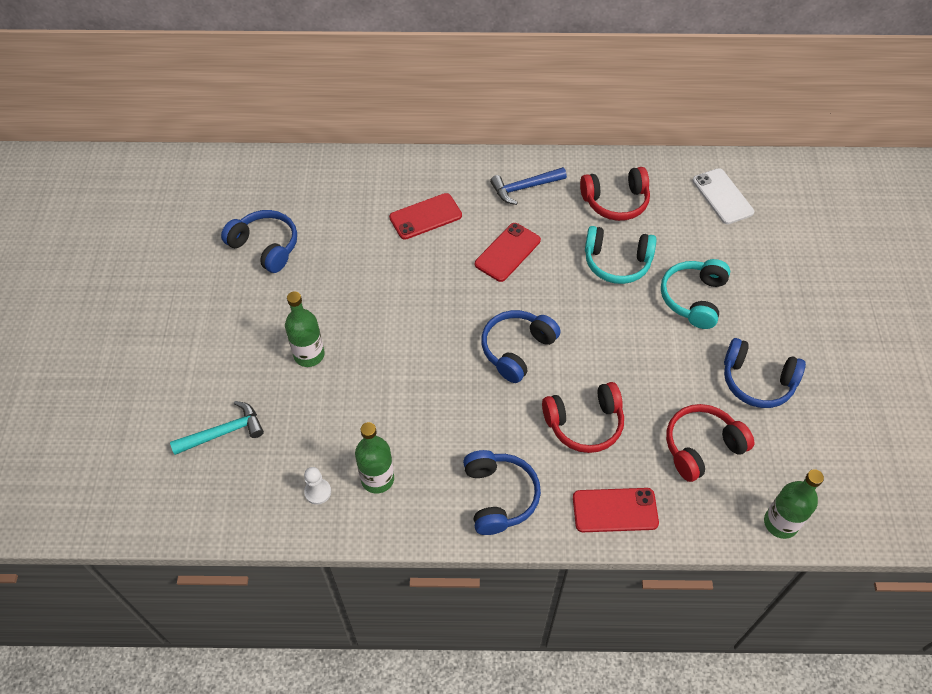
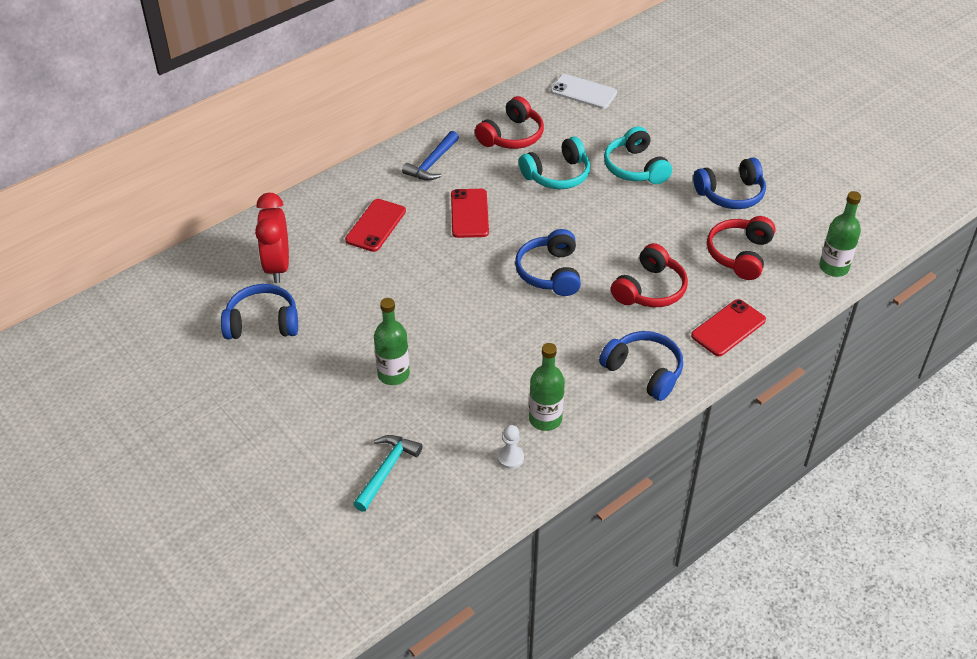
camera: 40 degrees left, 10 degrees down
(322, 206) = (277, 266): none -> red clock

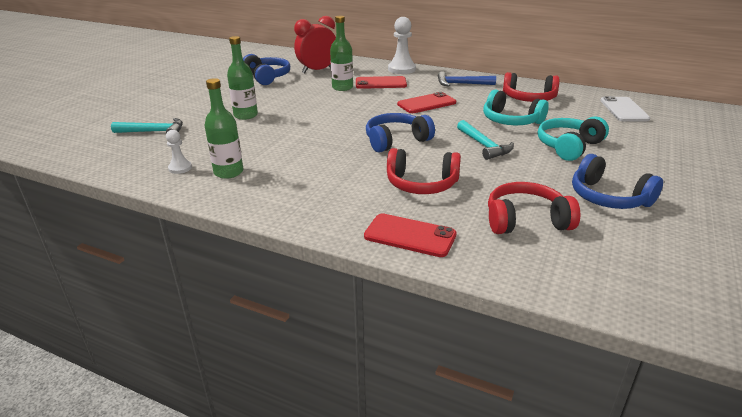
camera: 65 degrees right, 15 degrees down
(340, 190) = (402, 69): none -> white pawn
(600, 218) = (484, 145): none -> turquoise hammer
(644, 371) = (312, 203): blue headphones -> none
(833, 267) = (588, 290): green bottle -> green bottle (342, 87)

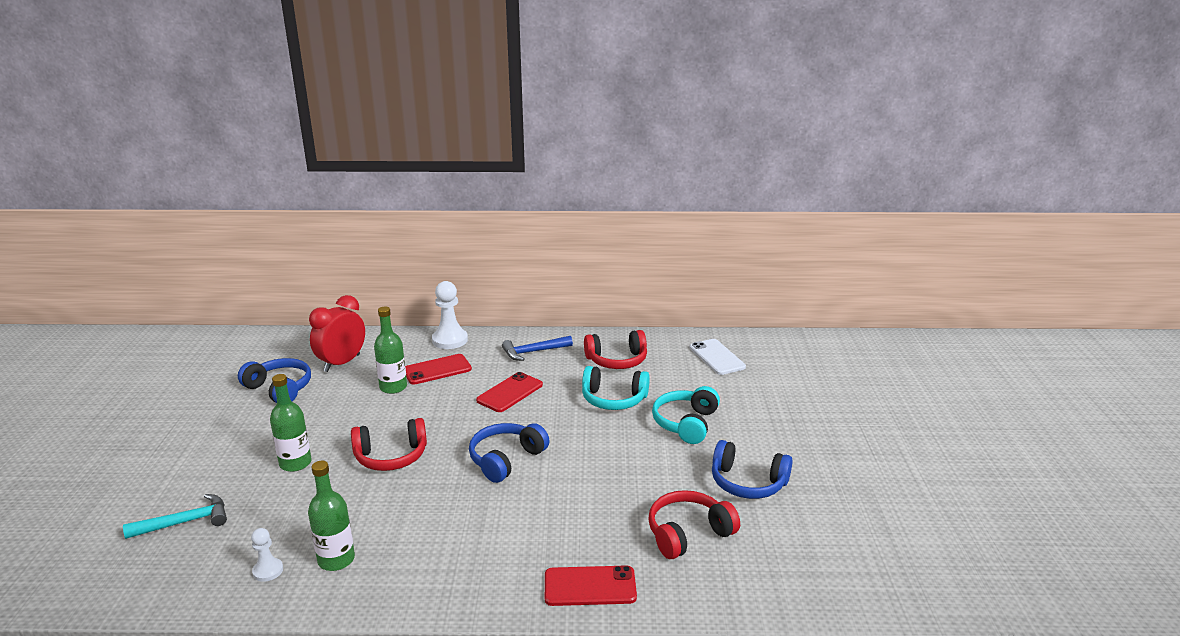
camera: 25 degrees left, 5 degrees down
(421, 184) = (566, 515): red headphones -> red headphones (391, 456)
(484, 145) = (603, 443): turquoise hammer -> none

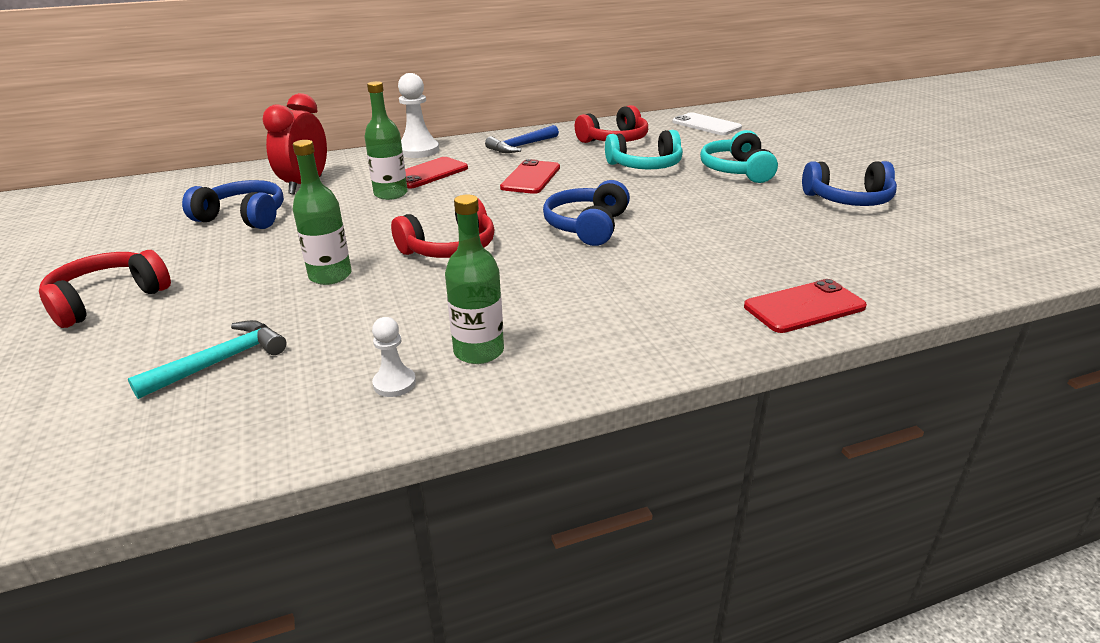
camera: 20 degrees left, 5 degrees up
(688, 533) = (845, 245): red headphones -> red headphones (107, 300)

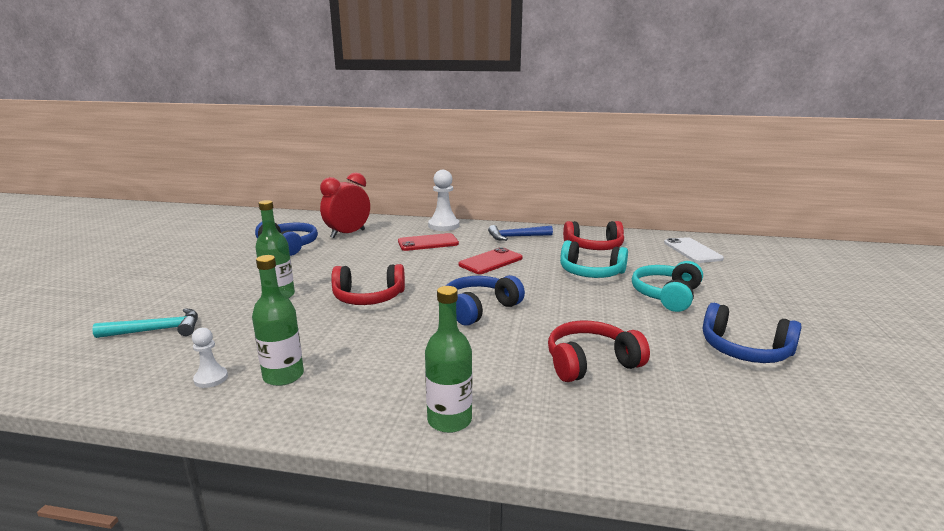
camera: 30 degrees right, 10 degrees down
(107, 300) = (165, 276): red headphones -> red headphones (590, 363)
(391, 194) = (386, 251): green bottle -> green bottle (449, 420)
(804, 307) = (561, 433): red phone -> none

